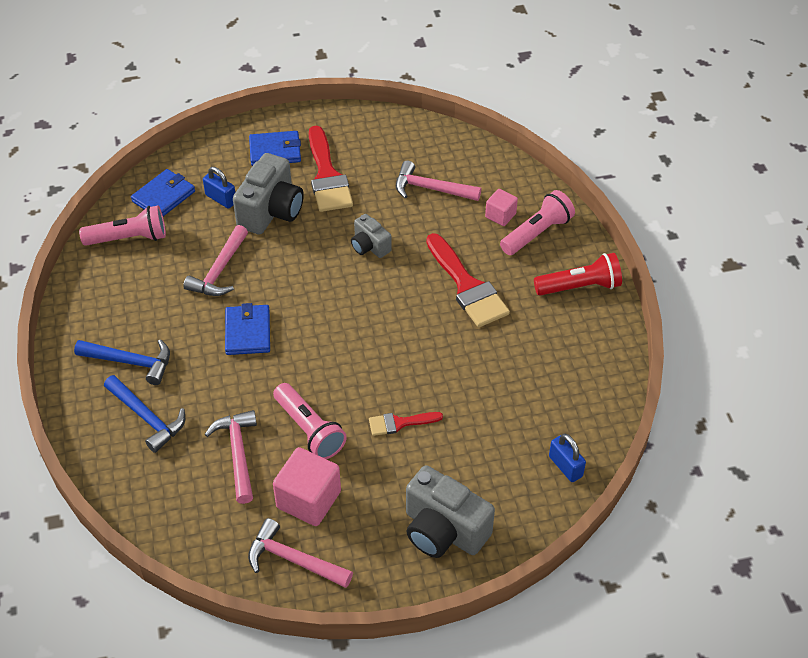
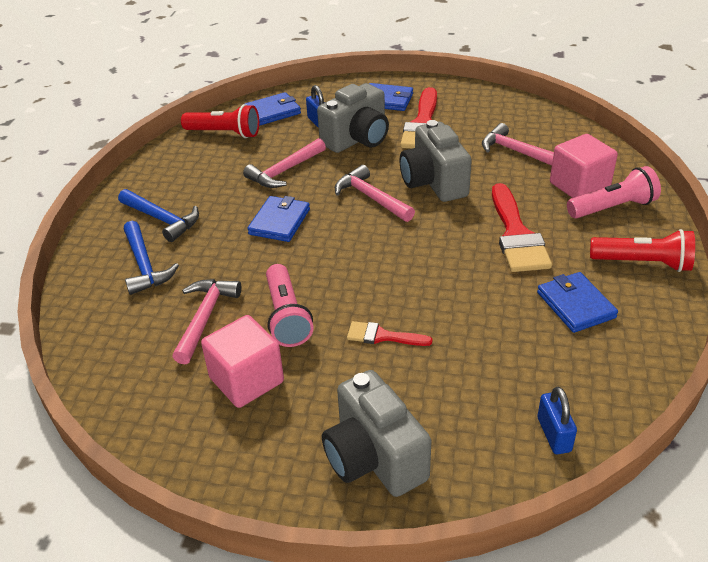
camera: 25 degrees right, 10 degrees down
(129, 238) = (225, 133): pink flashlight -> red flashlight
(294, 560) = (195, 434): pink hammer -> pink hammer (371, 198)
(370, 246) = (434, 182): grey camera -> grey camera, size x1.80
(500, 215) = (579, 186): pink cube -> pink cube, size x1.77
(541, 345) = (575, 305): none -> blue wallet

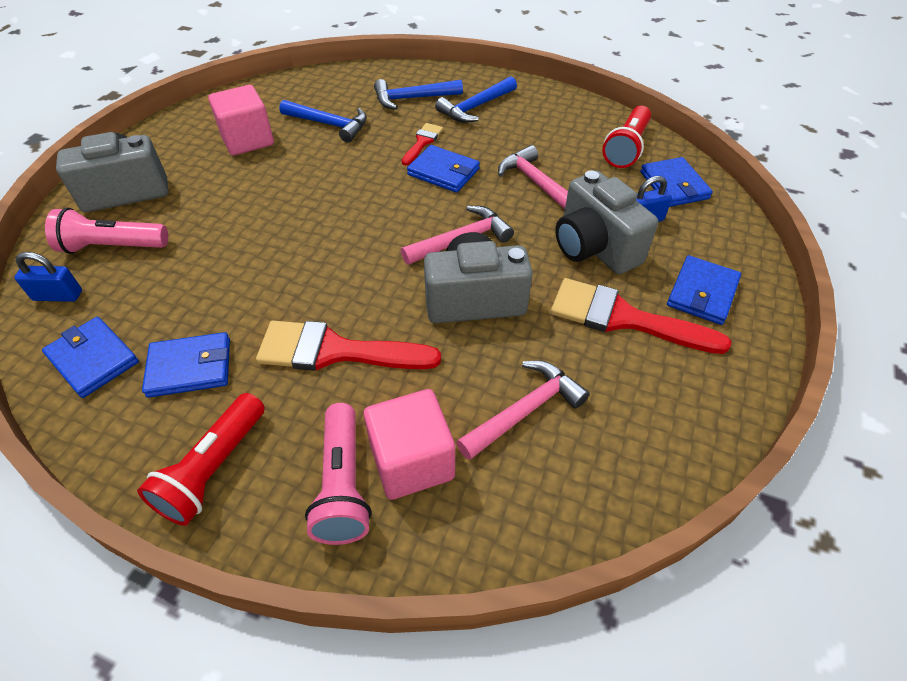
camera: 100 degrees right, 10 degrees up
(205, 318) = (329, 124): pink hammer -> blue hammer
(286, 317) = (304, 164): pink flashlight -> pink flashlight (112, 247)
(382, 336) = (244, 214): red brush -> red brush (422, 142)
(604, 368) = (93, 359): none -> blue wallet

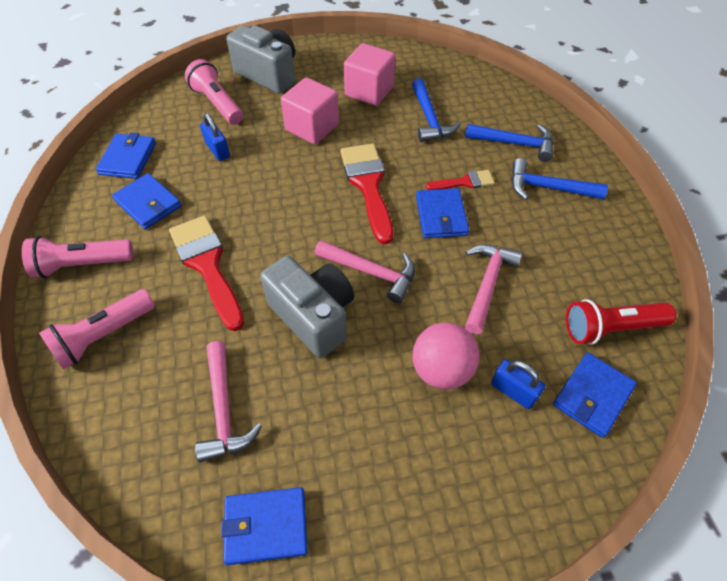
camera: 55 degrees right, 5 degrees up
(58, 295) = (163, 111): blue padlock -> blue padlock (218, 150)
(213, 469) = (82, 264): red flashlight -> pink flashlight
(412, 461) = (141, 363): pink cube -> pink cube (312, 127)
(413, 98) = (514, 143): blue hammer -> blue hammer turned 150 degrees clockwise
(524, 411) = (224, 409): pink hammer -> pink hammer turned 60 degrees clockwise
(594, 247) = (441, 370): grey camera -> pink ball
(623, 318) = (370, 434): red brush -> red brush (368, 185)
(702, 293) = (453, 488): blue wallet -> blue wallet (266, 526)

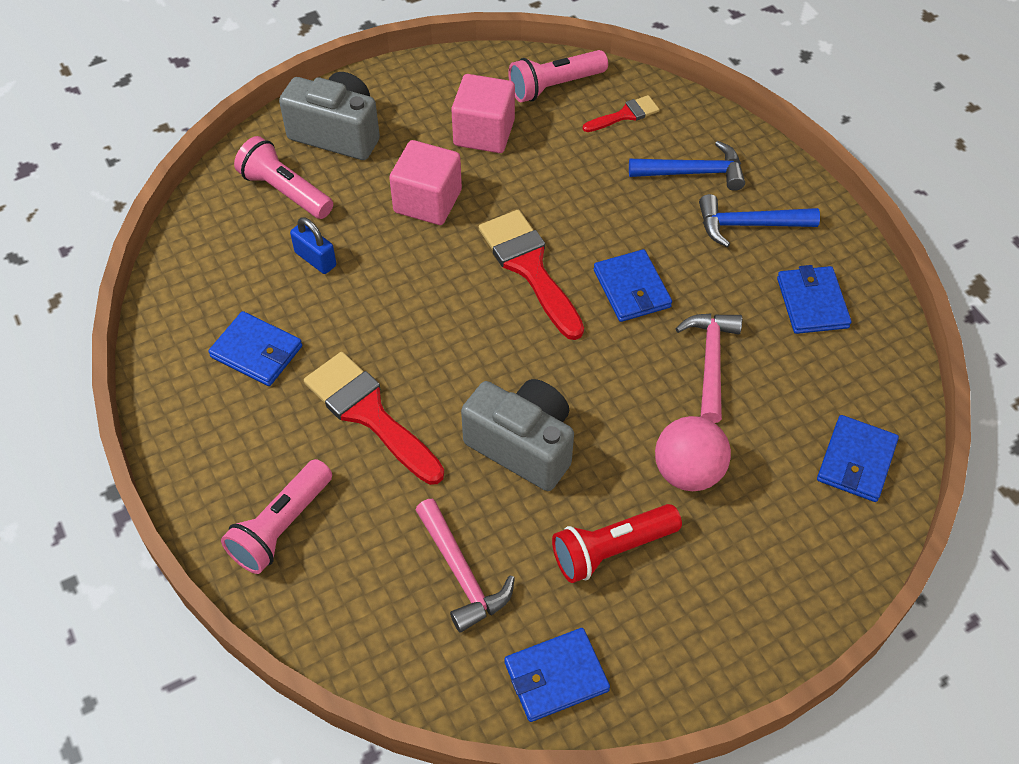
camera: 15 degrees left, 0 degrees up
(82, 264) = (210, 448): pink flashlight -> pink flashlight (554, 86)
(128, 158) = (199, 296): blue wallet -> blue wallet (812, 302)
(371, 272) = (571, 378): pink hammer -> none
(429, 119) = (576, 158): blue hammer -> none
(465, 182) = (647, 238): red brush -> red brush (625, 115)
(513, 391) = (772, 476): blue padlock -> none
(610, 328) = (859, 382): red flashlight -> red flashlight (611, 550)

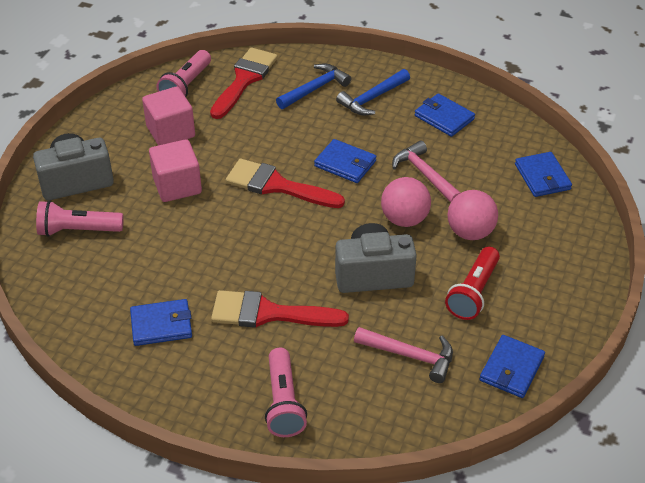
camera: 40 degrees left, 10 degrees down
(315, 259) = (141, 255): blue padlock -> none
(625, 115) = (244, 79): red brush -> red brush, size x1.89
(628, 403) = (404, 219): none -> pink ball

